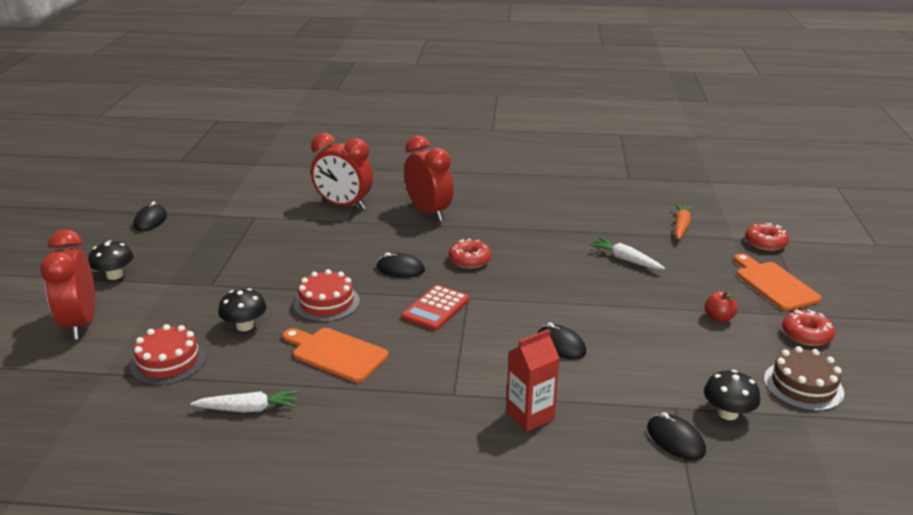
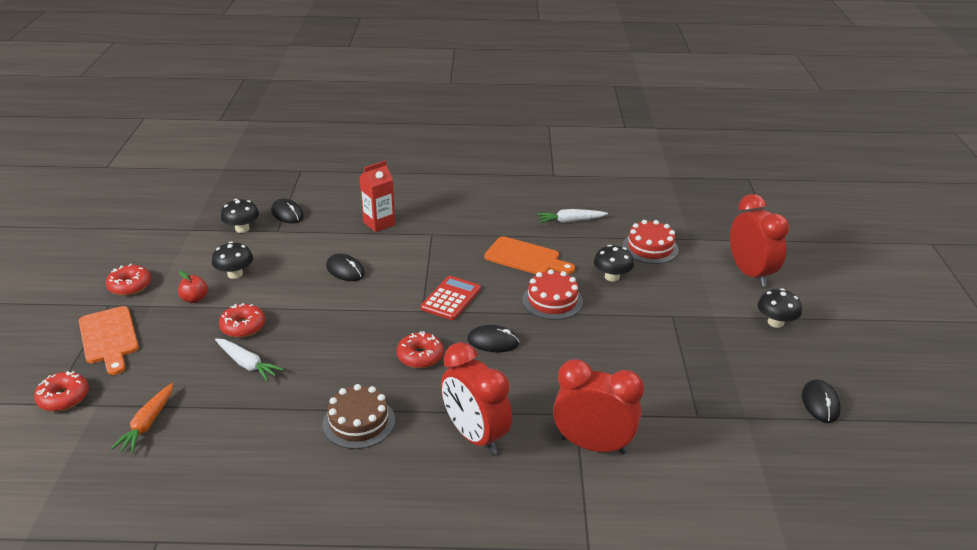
camera: 175 degrees right, 5 degrees up
(648, 289) = (243, 327): none -> red donut
(693, 345) = (235, 274): none -> black mushroom
(803, 386) = (172, 247): brown cake -> brown cake (359, 422)

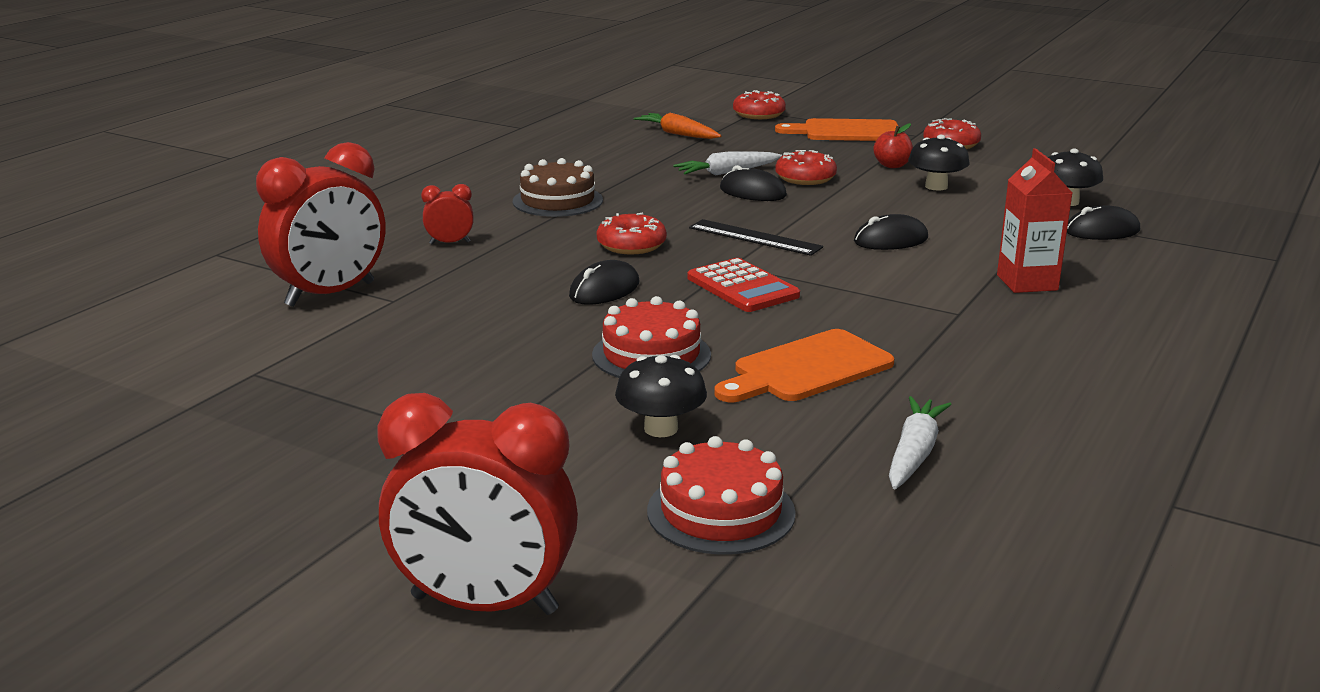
camera: 120 degrees right, 10 degrees down
(373, 315) = (755, 237): none -> black ruler
(475, 436) = (450, 243): red clock -> red clock, size x0.45
(775, 322) = (307, 548): black mushroom -> none
(820, 403) = (92, 485): black mouse -> black mouse (752, 192)

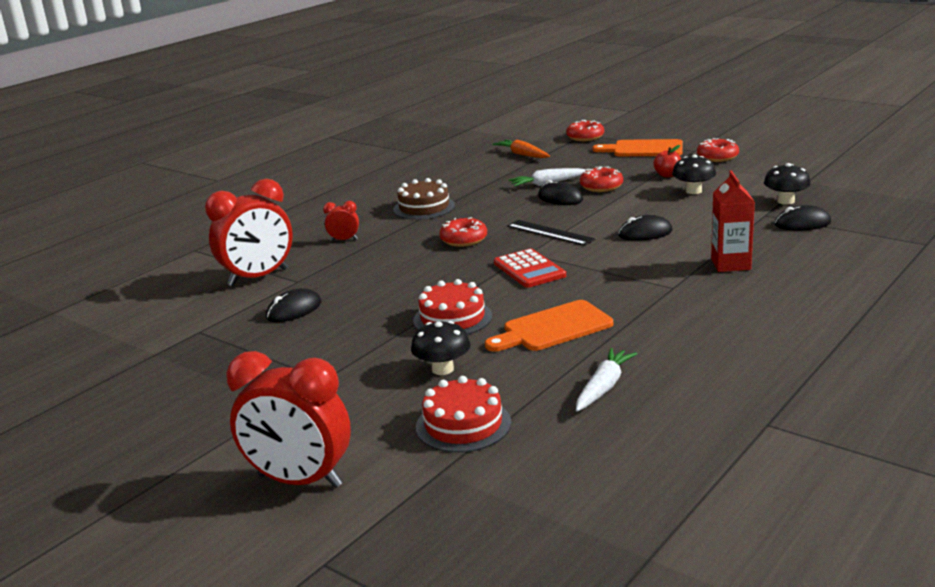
camera: 10 degrees right, 0 degrees up
(604, 290) = (436, 272): black mouse -> black mouse (294, 310)

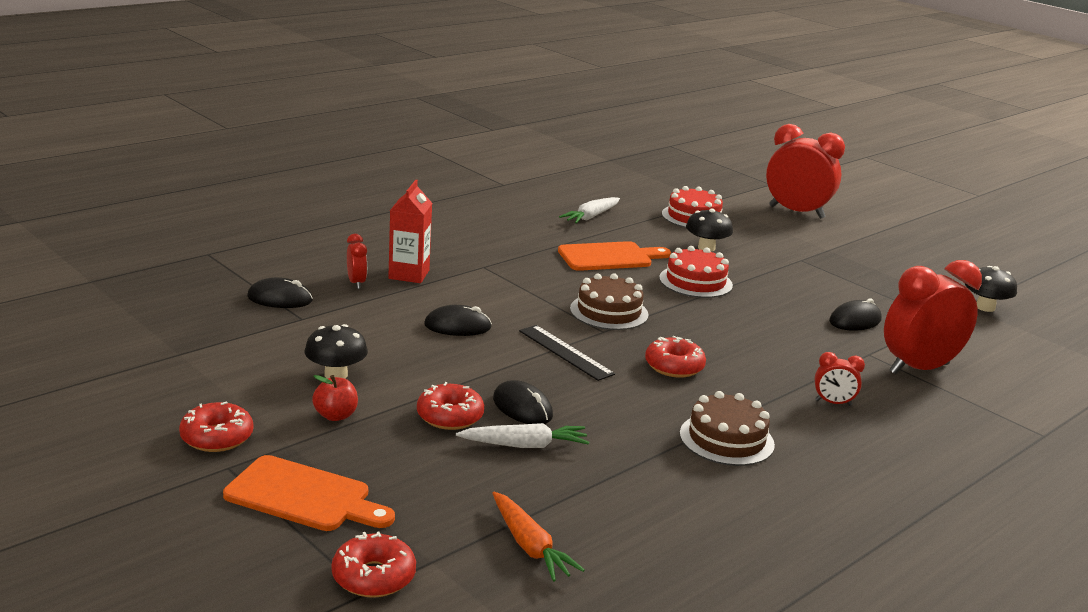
camera: 175 degrees left, 0 degrees up
(529, 269) = (609, 312): red calculator -> brown cake
(764, 247) = (356, 283): none -> red clock
(785, 201) = (251, 330): black mushroom -> black mushroom (985, 307)

